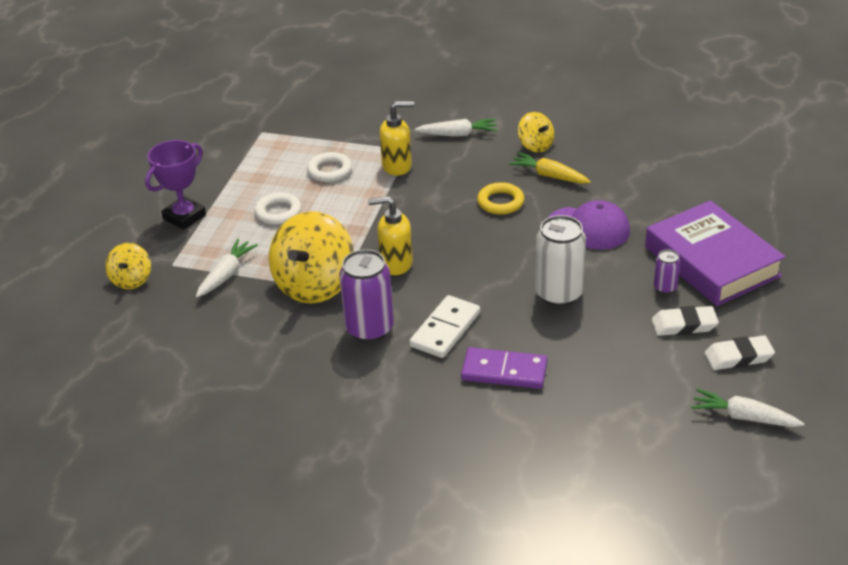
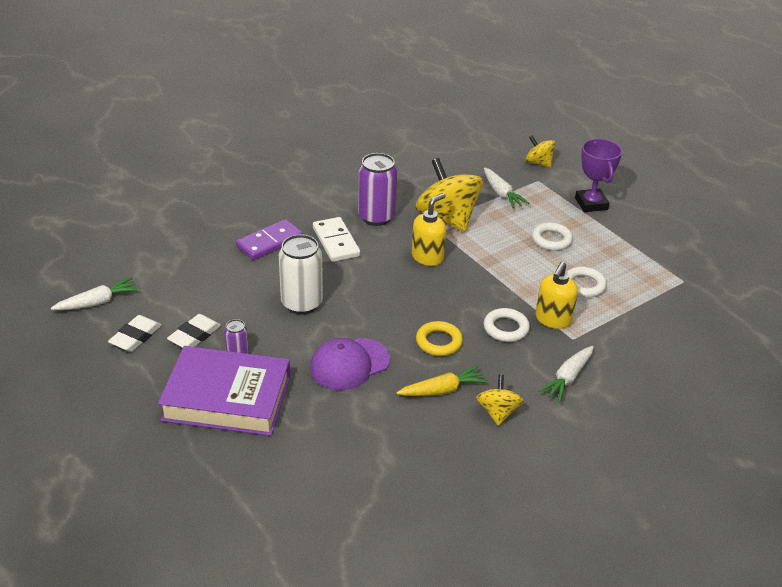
camera: 125 degrees right, 0 degrees up
(439, 181) = (506, 328): none -> white ring
(535, 145) = (497, 412): yellow spinning top -> yellow spinning top turned 90 degrees clockwise

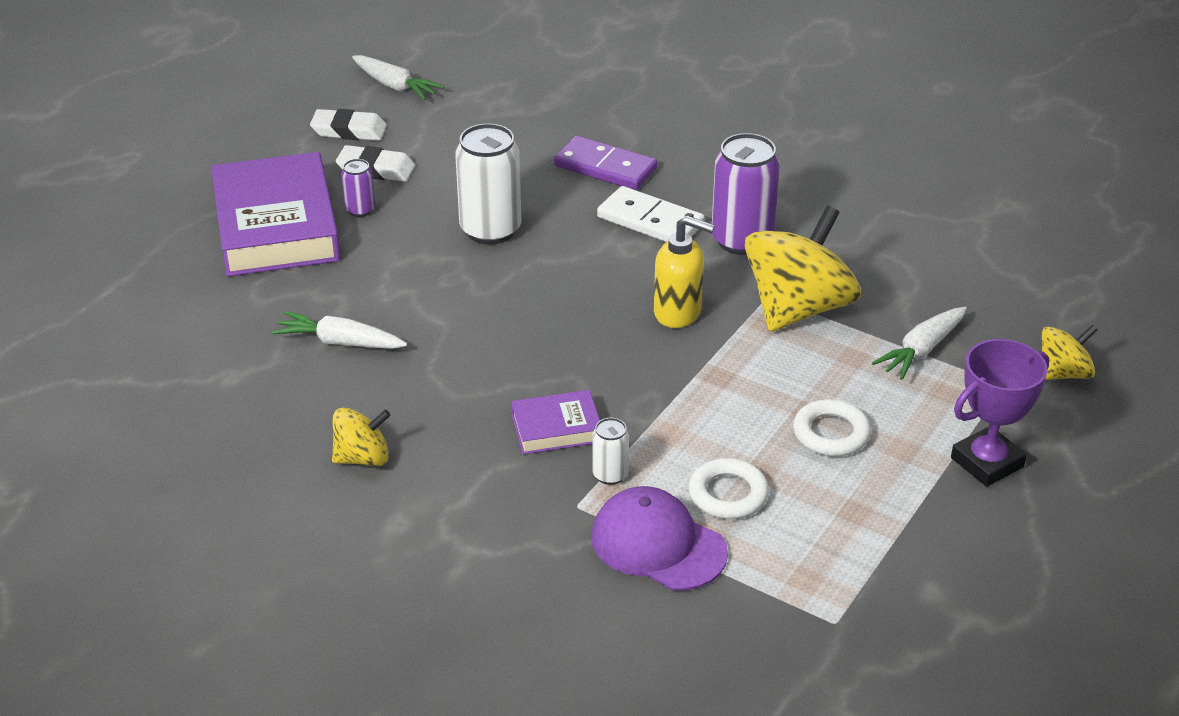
camera: 70 degrees right, 0 degrees up
(336, 242) = (650, 221): white domino -> white domino turned 75 degrees clockwise
(349, 364) = (390, 301): purple cap -> purple cap (658, 544)
(439, 342) = (484, 369): yellow ring -> none
(442, 390) = (382, 396): yellow carrot -> none
(506, 328) = (556, 428): white ring -> purple book
(538, 163) = (1063, 373): yellow spinning top -> yellow spinning top turned 45 degrees clockwise
(553, 320) = (610, 475): yellow soap dispenser -> white can
(567, 378) = (475, 516): white carrot -> white carrot (340, 342)

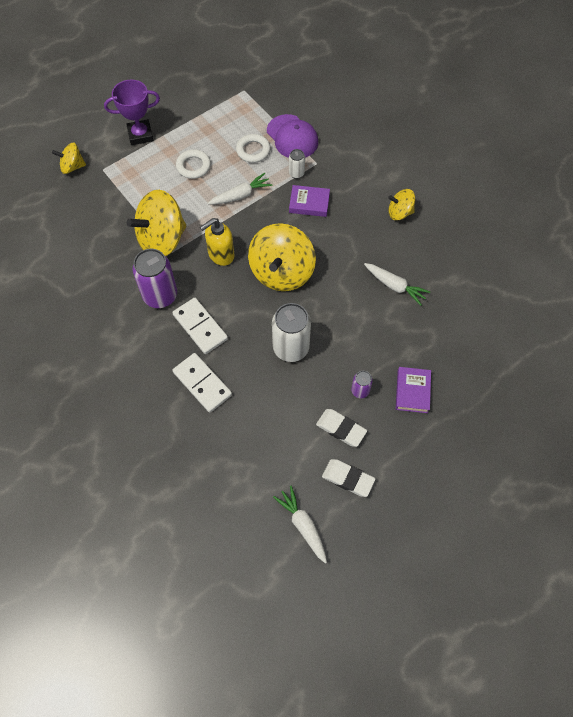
camera: 160 degrees left, 25 degrees up
(276, 226) = (412, 391): purple book -> purple book, size x0.48
(555, 314) = (281, 272): none -> yellow spinning top
(605, 167) = (202, 383): purple domino -> white domino
(678, 312) = (221, 255): yellow soap dispenser -> yellow soap dispenser turned 75 degrees counterclockwise
(921, 350) = (123, 197): white carrot -> white carrot (241, 195)

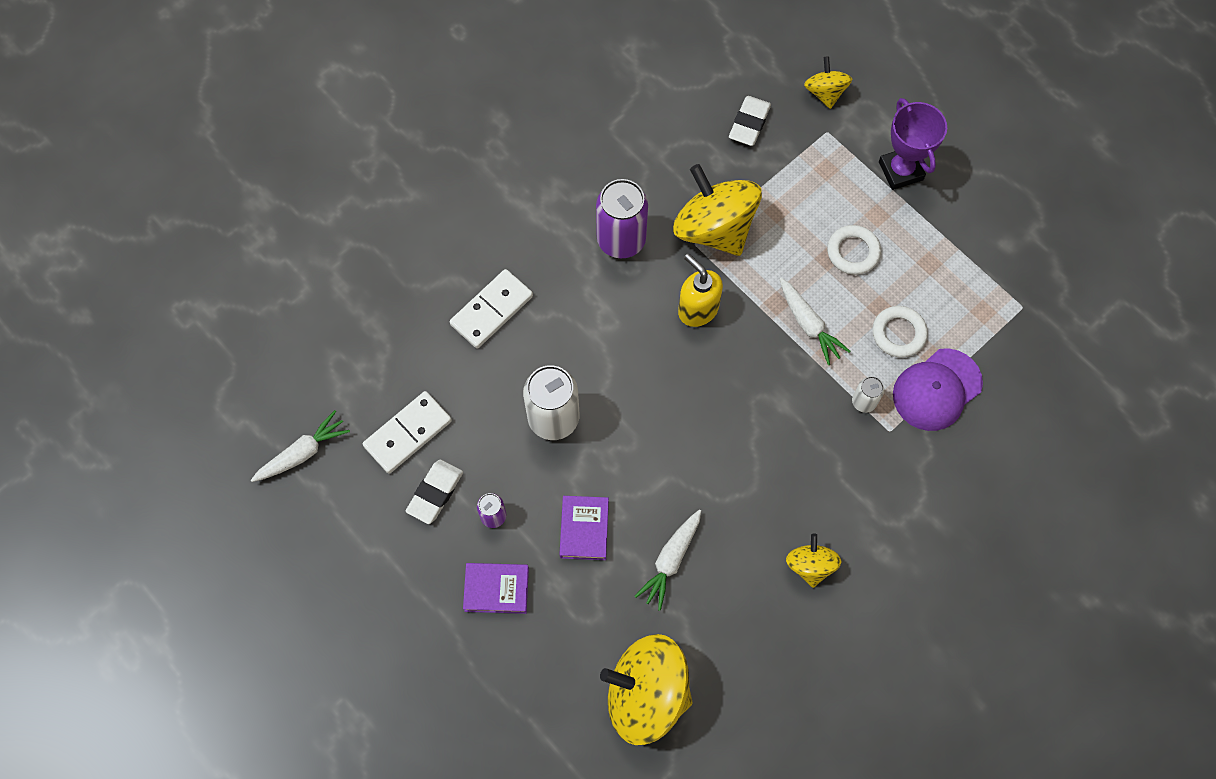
camera: 85 degrees right, 5 degrees up
(200, 327) = (577, 297): white domino -> white domino (408, 433)
(281, 272) = (677, 395): yellow spinning top -> yellow spinning top (646, 694)
(309, 203) = (808, 425): purple book -> purple book (584, 529)
(348, 479) = (365, 506): white eraser -> white eraser (749, 123)

